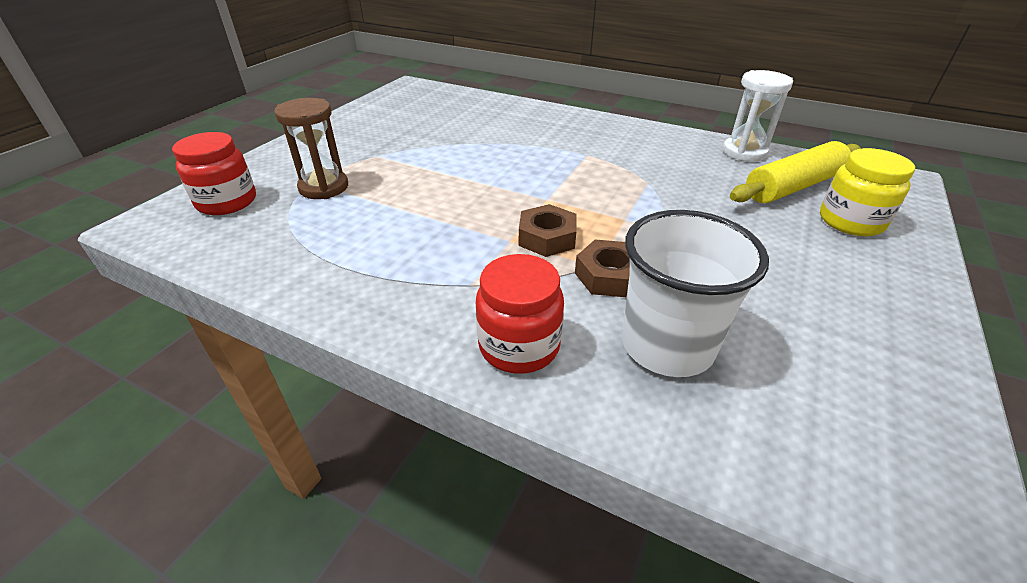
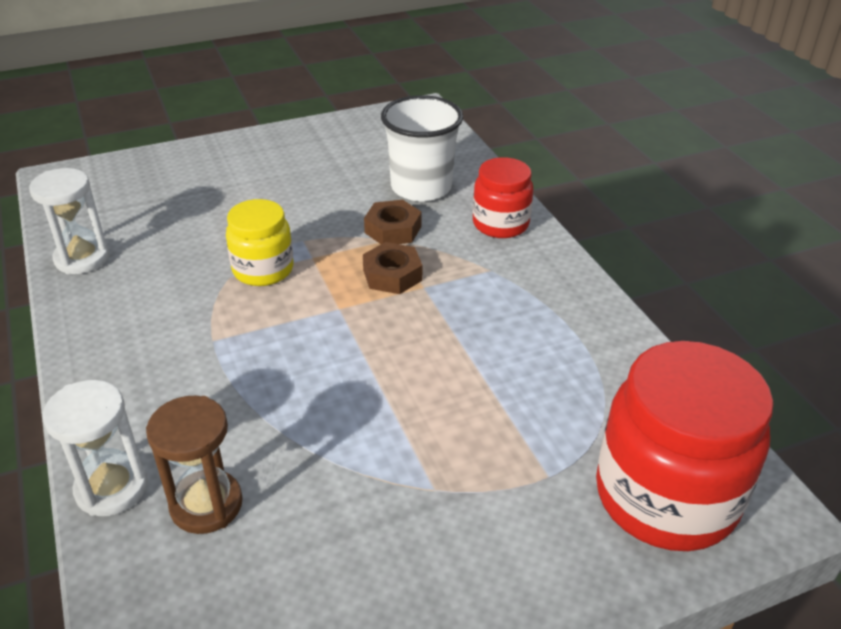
camera: 140 degrees left, 0 degrees up
(227, 202) = (665, 496): red jar -> red jar, size x1.76
(324, 187) = (539, 457): brown hourglass -> brown hourglass (206, 504)
(525, 107) = (111, 488): none -> white hourglass
(793, 187) = (139, 213): yellow rolling pin -> none
(850, 221) = (176, 178): yellow jar -> yellow jar (263, 269)

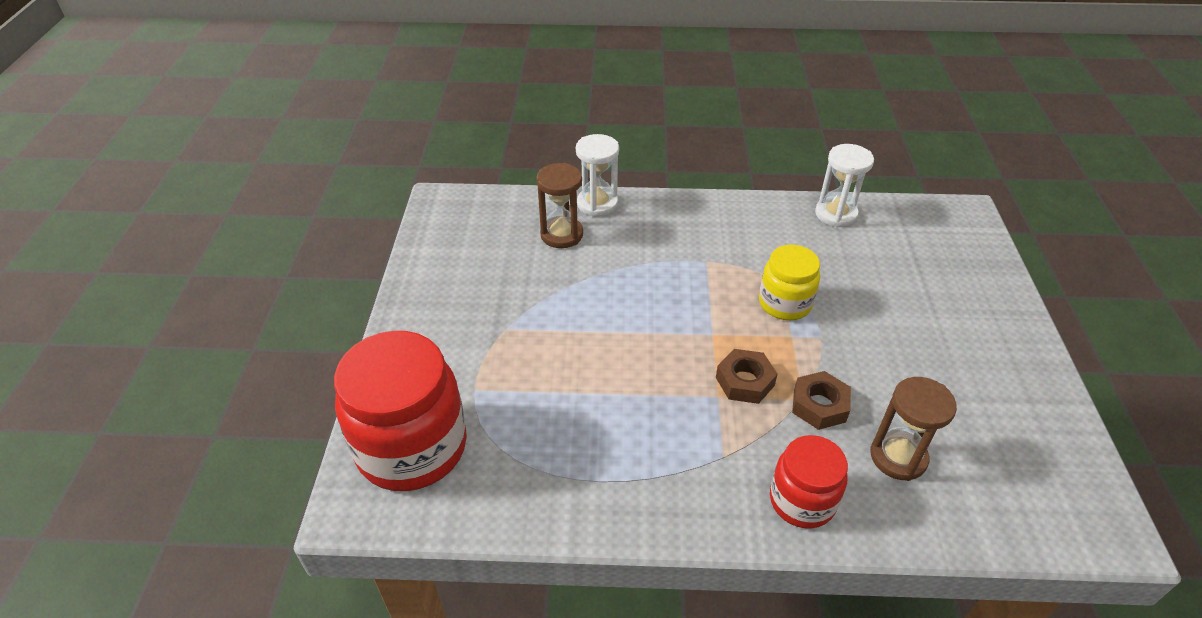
camera: 115 degrees right, 5 degrees up
(421, 187) = (898, 457): white cup -> brown hourglass

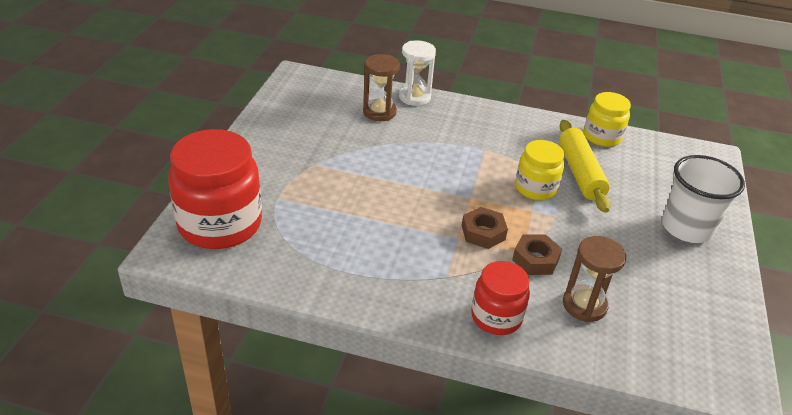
camera: 10 degrees right, 5 degrees down
(828, 270) = (580, 173): none -> yellow rolling pin
(835, 214) = (602, 137): white hourglass -> yellow jar
(974, 319) = (686, 228): none -> white cup

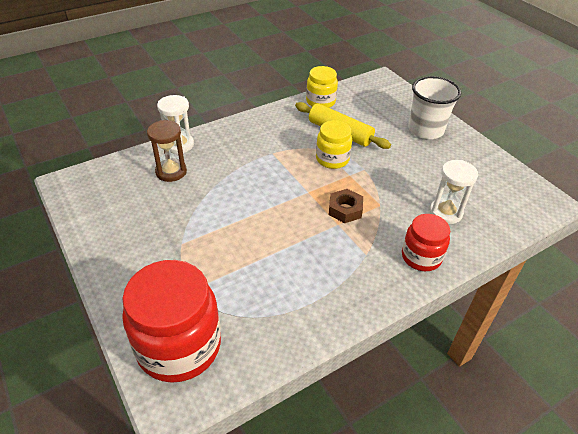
camera: 45 degrees left, 5 degrees up
(535, 259) = (391, 204): brown nut -> none
(584, 305) = (445, 212): brown hourglass -> white hourglass

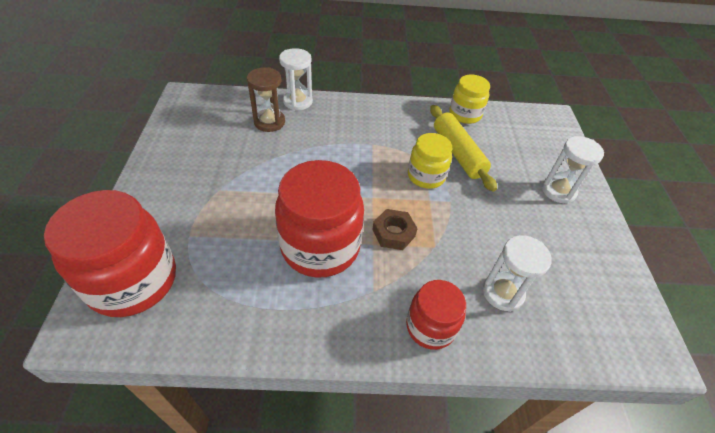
camera: 30 degrees right, 5 degrees up
(302, 245) = (320, 246): none -> red jar
(425, 130) = (558, 191): white cup -> white hourglass

